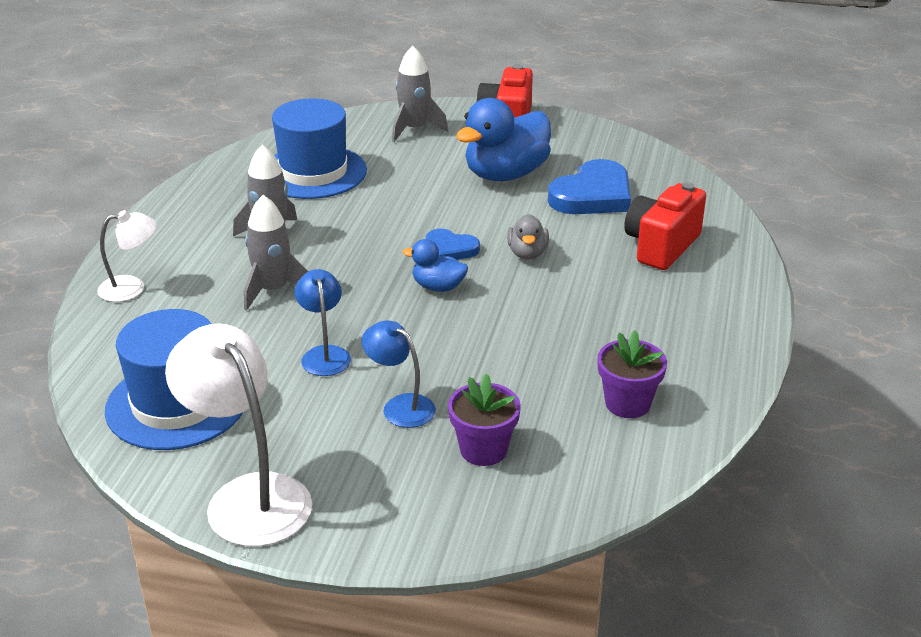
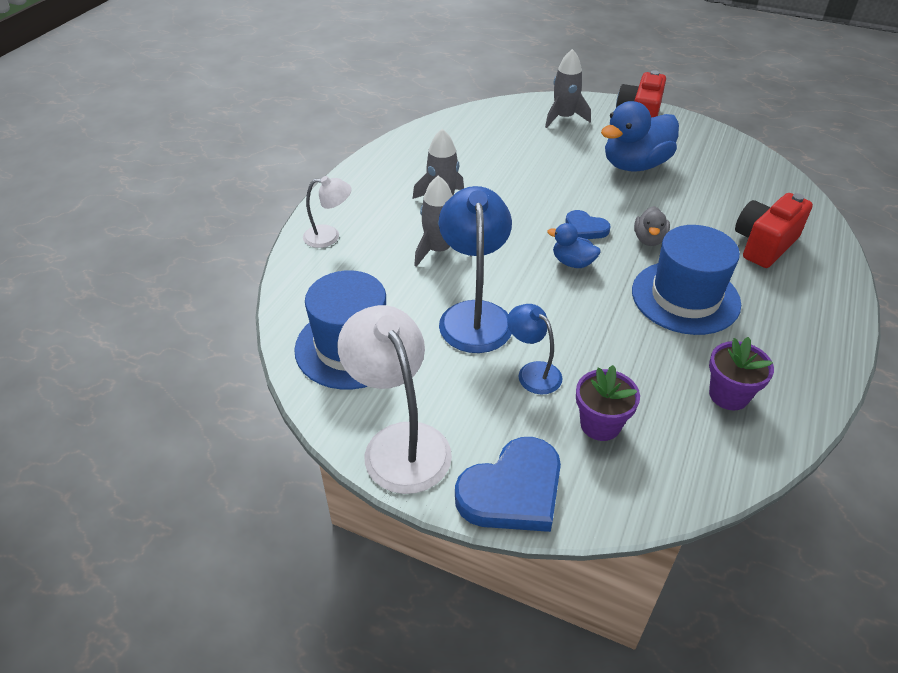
camera: 10 degrees right, 10 degrees up
(313, 172) = (480, 148): blue hat -> blue hat (685, 297)
(324, 354) = (474, 315): blue lamp -> blue lamp, size x1.81
(593, 195) = (707, 191): blue heart -> blue heart (512, 491)

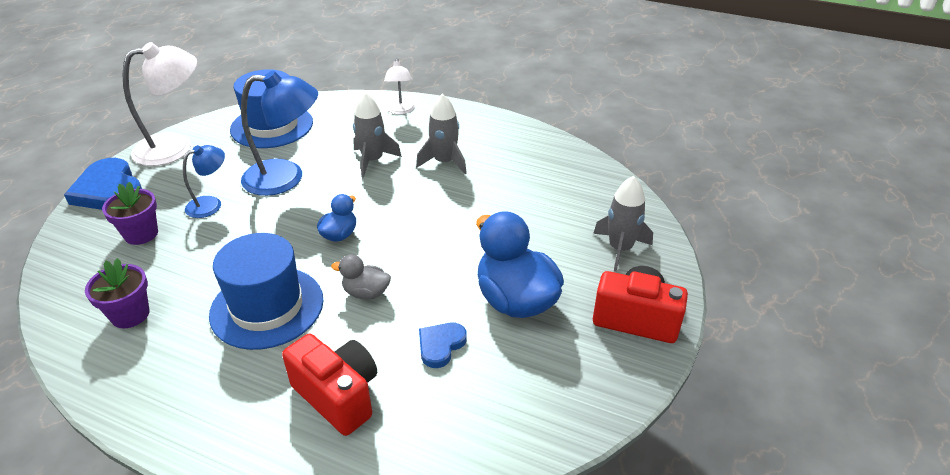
camera: 90 degrees right, 5 degrees down
(585, 228) = (392, 248): blue heart -> blue heart (440, 345)

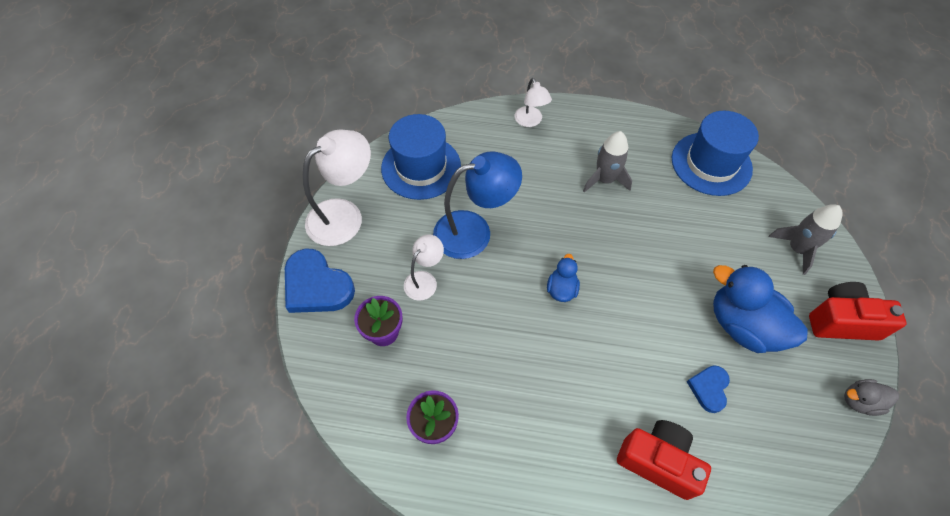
camera: 15 degrees left, 20 degrees up
(211, 204) = (424, 280): blue lamp -> white lamp
(267, 307) = (547, 386): blue hat -> blue hat (711, 163)
(366, 293) = (620, 349): grey duck -> grey duck (859, 401)
(372, 160) = (540, 192): grey rocket -> none

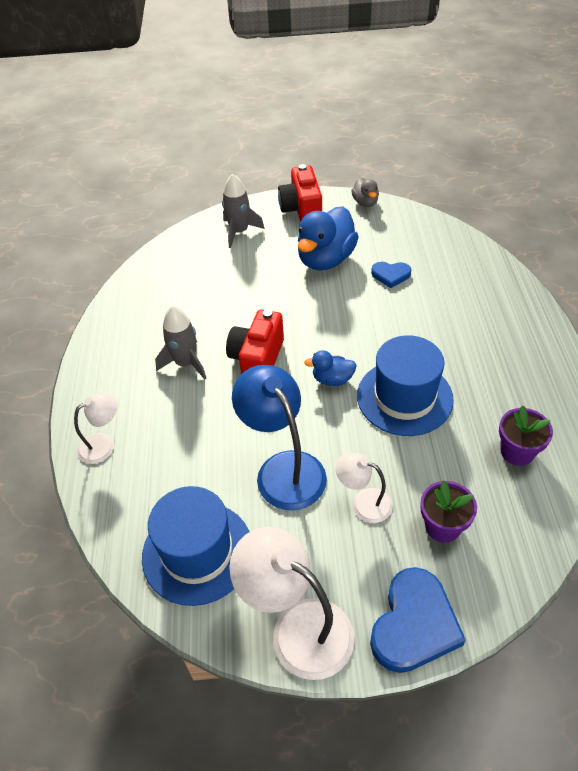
camera: 100 degrees left, 10 degrees down
(657, 461) = (465, 299): red camera -> red camera (257, 359)
(711, 163) = (150, 286): blue hat -> blue hat (404, 397)

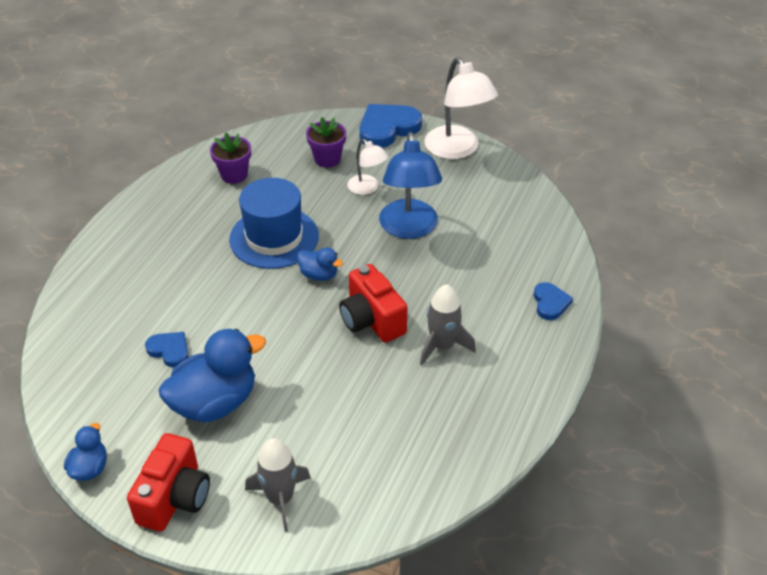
camera: 155 degrees left, 5 degrees down
(103, 444) = (550, 303): white lamp -> blue heart
(197, 552) = (502, 205): blue hat -> none
(257, 359) = (372, 320): red camera -> red camera turned 105 degrees clockwise
(365, 202) = (90, 468): grey duck -> blue duck

